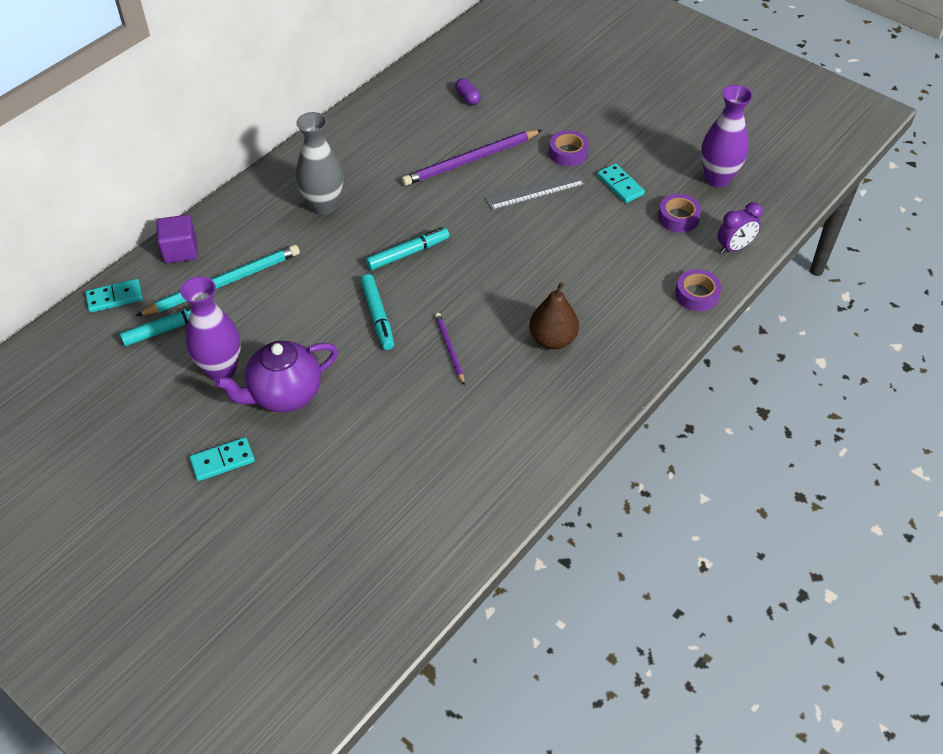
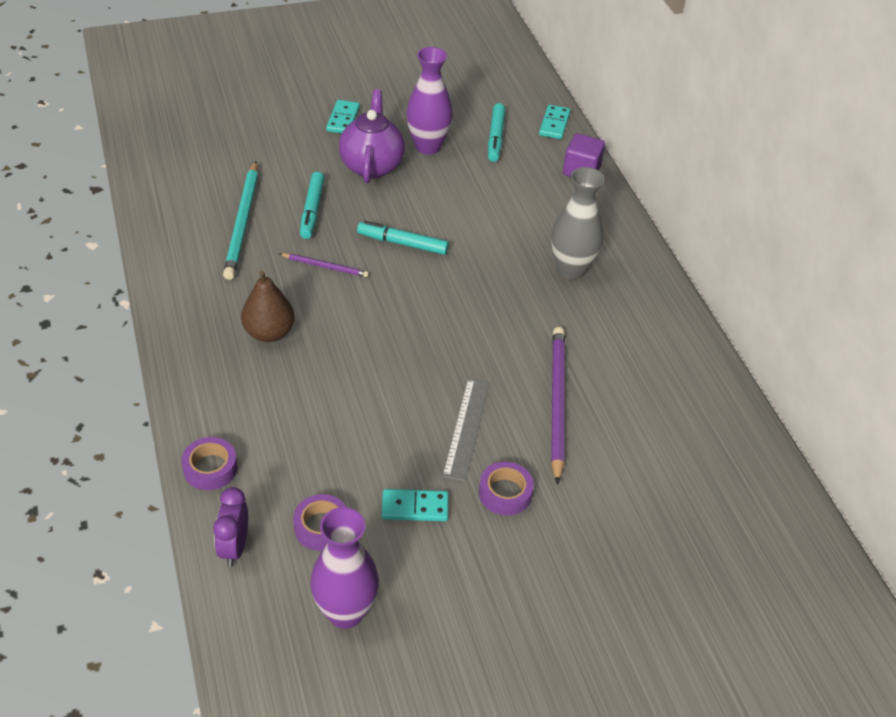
camera: 120 degrees right, 5 degrees down
(223, 283) = (521, 179): turquoise pencil -> turquoise pencil (242, 223)
(408, 253) = (460, 294): turquoise marker -> turquoise marker (312, 210)
(468, 98) = (670, 457): purple capsule -> none

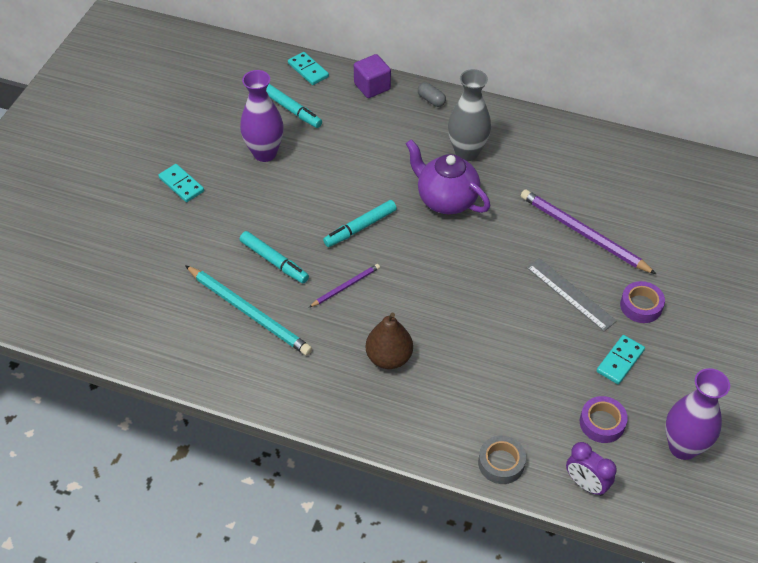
camera: 50 degrees left, 5 degrees up
(210, 468) = (501, 463): purple tape -> grey tape
(372, 165) = (255, 197): purple teapot -> purple teapot (446, 200)
(610, 215) = (431, 100): none -> grey capsule

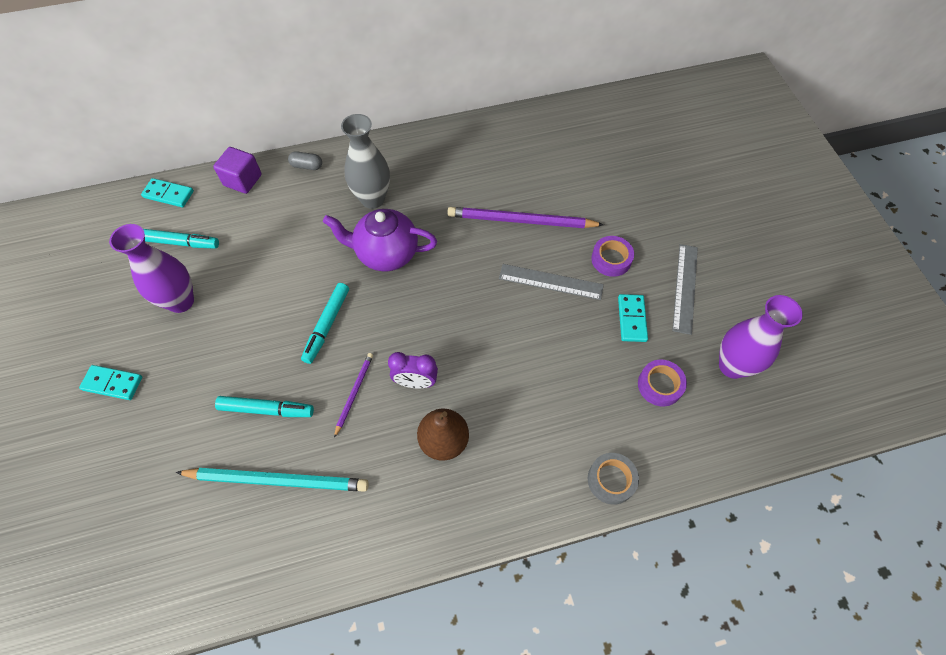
camera: 35 degrees left, 10 degrees up
(586, 484) = (689, 452): purple clock -> purple clock (416, 382)
(692, 364) = (685, 288): none -> grey ruler

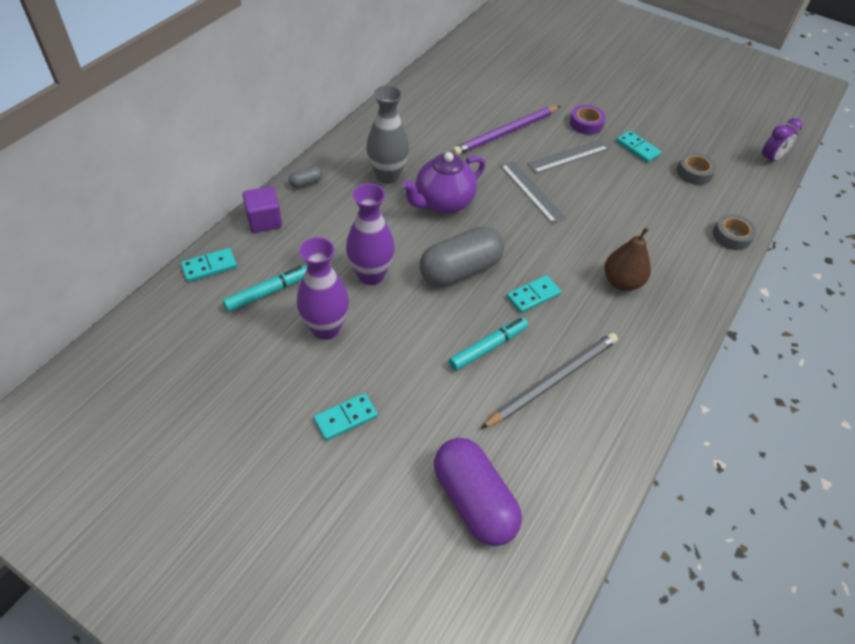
camera: 45 degrees left, 10 degrees down
(111, 523) = (474, 501): none -> purple capsule
(278, 480) = (553, 381): turquoise pencil -> grey pencil
(327, 325) = (460, 270): turquoise marker -> grey capsule
(354, 393) = (533, 296): purple pencil -> turquoise domino
(416, 382) = (563, 263): purple clock -> purple clock (771, 159)
(660, 385) = (694, 173): purple tape -> grey tape
(685, 288) = (643, 115): grey ruler -> grey ruler (532, 191)
(732, 366) = (715, 140): purple vase -> purple vase (371, 275)

